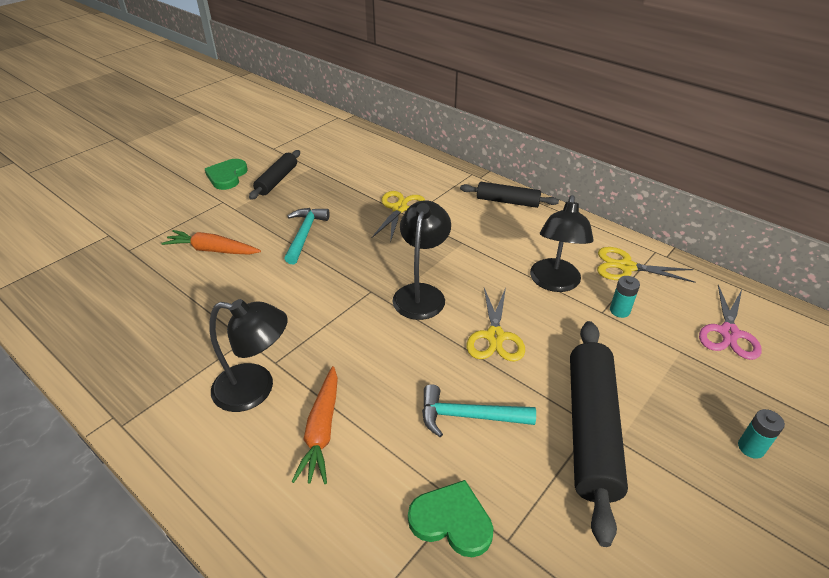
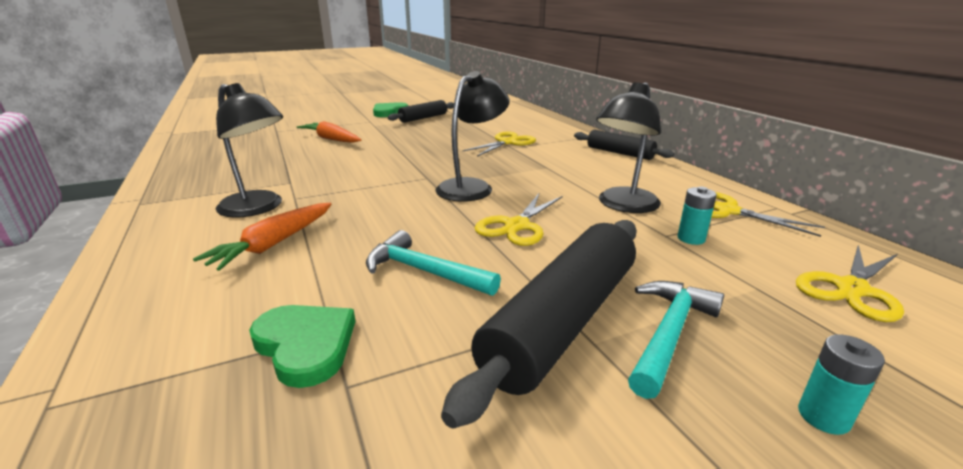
camera: 25 degrees right, 15 degrees down
(305, 234) = (410, 143): turquoise hammer -> turquoise hammer (669, 333)
(728, 333) = (851, 289): pink scissors -> yellow scissors

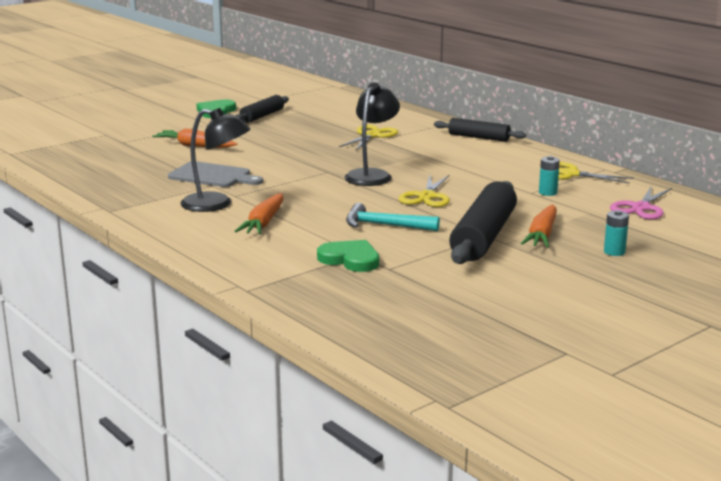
camera: 15 degrees left, 5 degrees down
(304, 171) = (212, 176): none -> grey cutting board
(623, 205) = (496, 177): black lamp -> none
(669, 333) = (542, 235): turquoise hammer -> orange carrot
(851, 289) = (641, 208): yellow scissors -> pink scissors

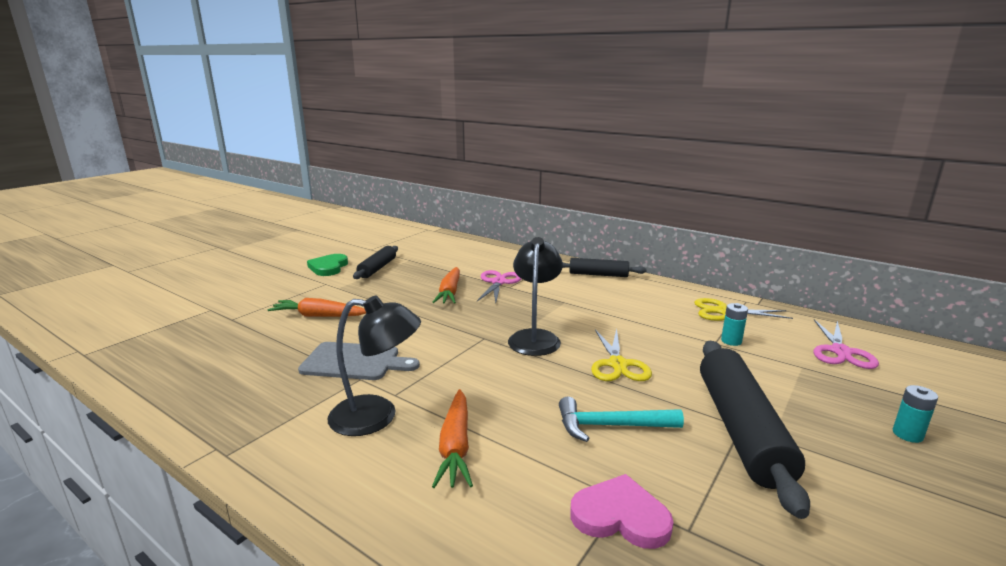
camera: 15 degrees left, 0 degrees up
(350, 259) = (620, 516): green heart -> pink heart
(372, 135) = (498, 282): yellow scissors -> pink scissors
(542, 235) = (799, 415): orange carrot -> orange carrot (450, 292)

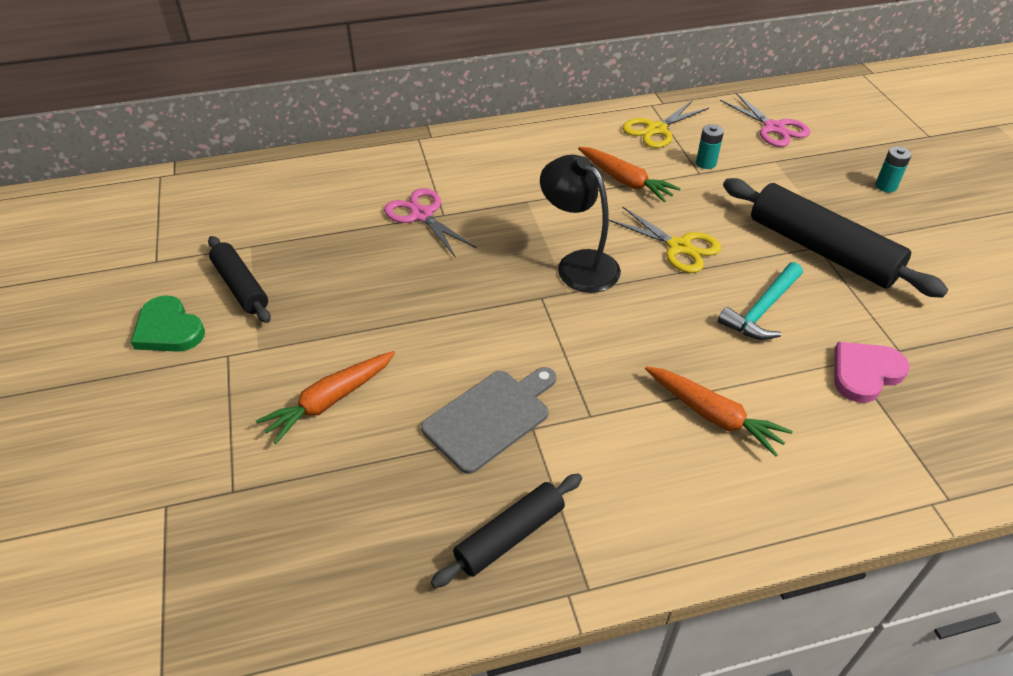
camera: 50 degrees left, 25 degrees up
(377, 416) = (619, 446): black lamp -> none
(450, 292) = (400, 264): orange carrot -> orange carrot (625, 181)
(598, 274) = (493, 141): black rolling pin -> black rolling pin (509, 536)

